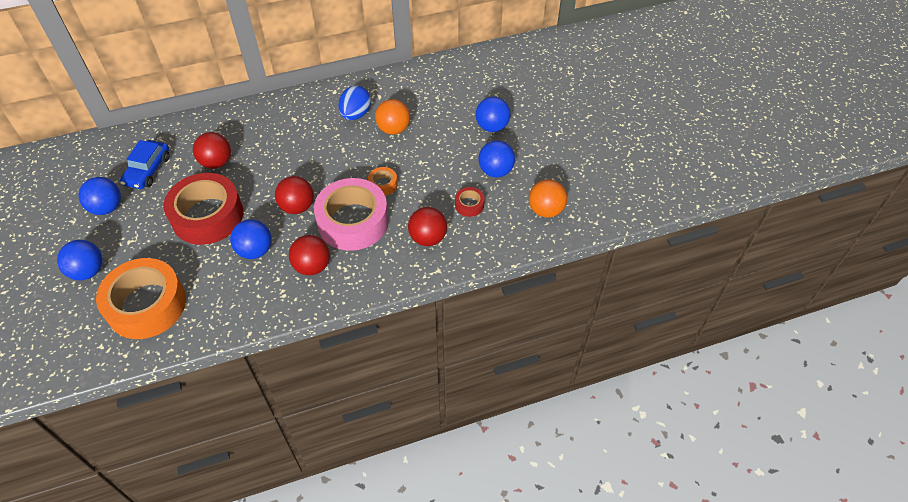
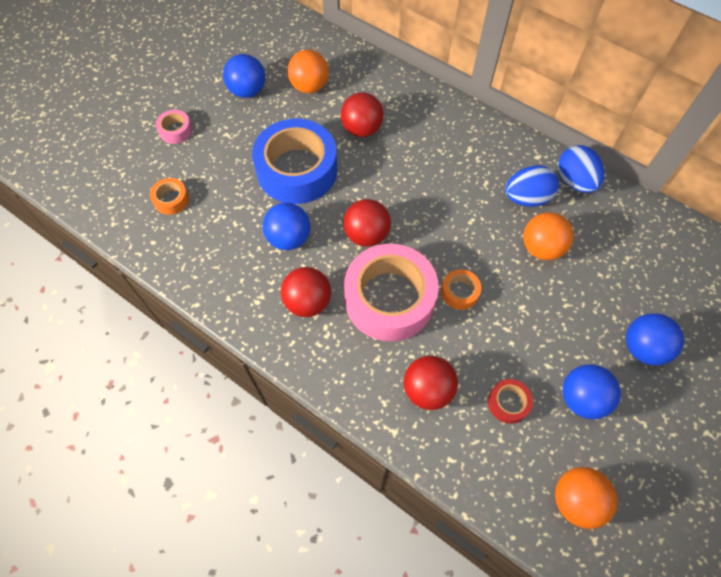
camera: 55 degrees right, 10 degrees up
(88, 271) = (175, 130): blue ball -> pink tape
(147, 305) = (171, 199): orange tape -> orange tape, size x0.42
(148, 170) = (309, 86): blue car -> orange ball
(207, 216) = (297, 170): red tape -> blue tape
(368, 86) = (575, 181): none -> blue egg

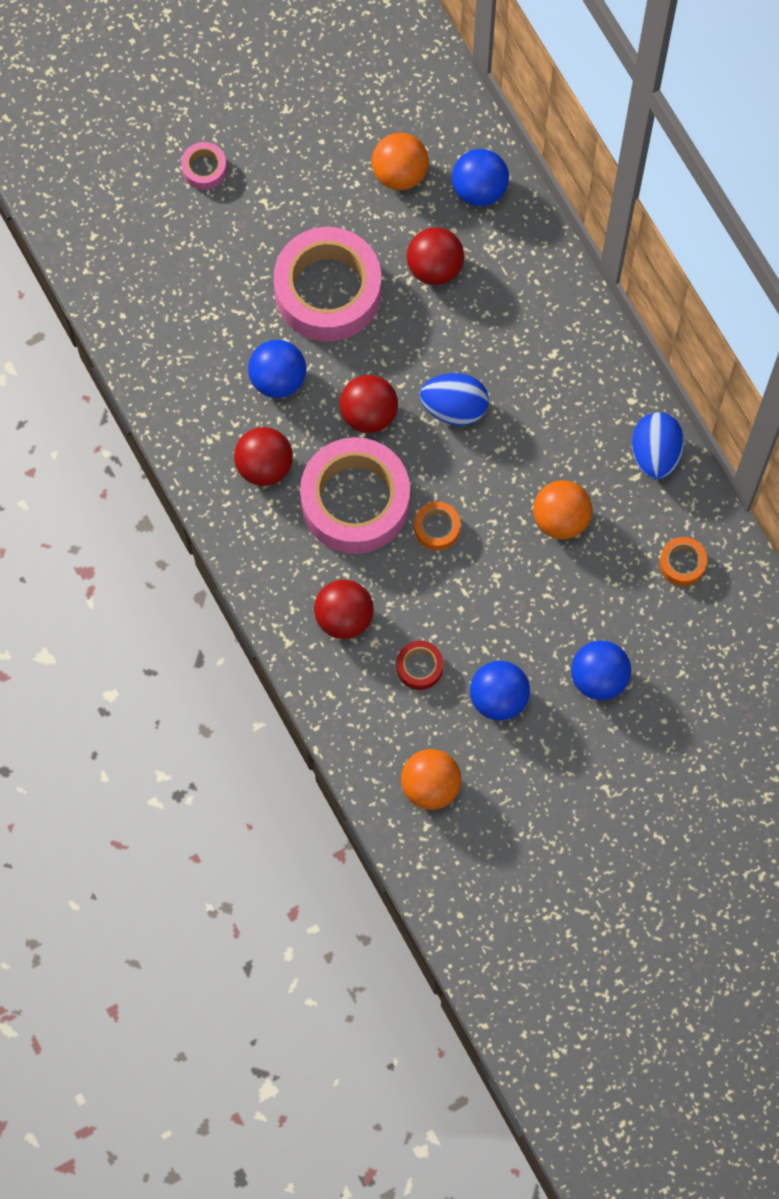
camera: 25 degrees right, 10 degrees up
(171, 199) = (163, 267): orange tape -> orange tape (682, 563)
(247, 91) = (317, 145): blue ball -> blue ball (479, 189)
(297, 170) = (328, 291): blue tape -> pink tape
(527, 198) = (583, 449): blue egg -> blue egg (454, 407)

